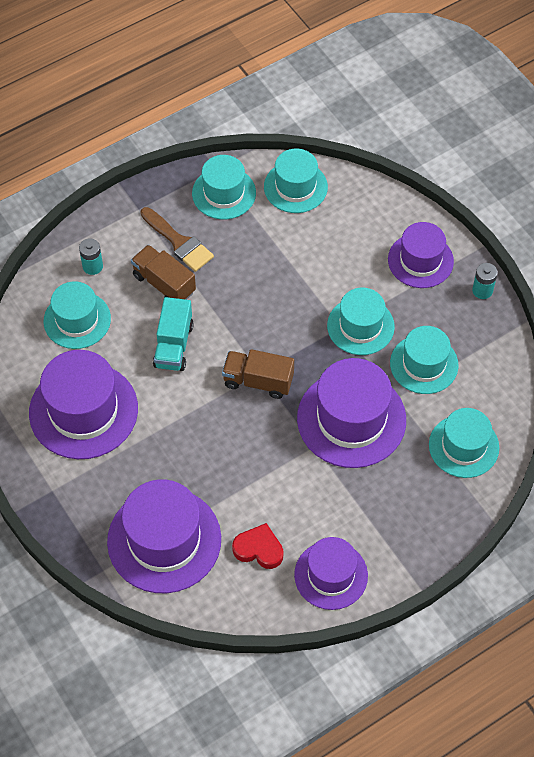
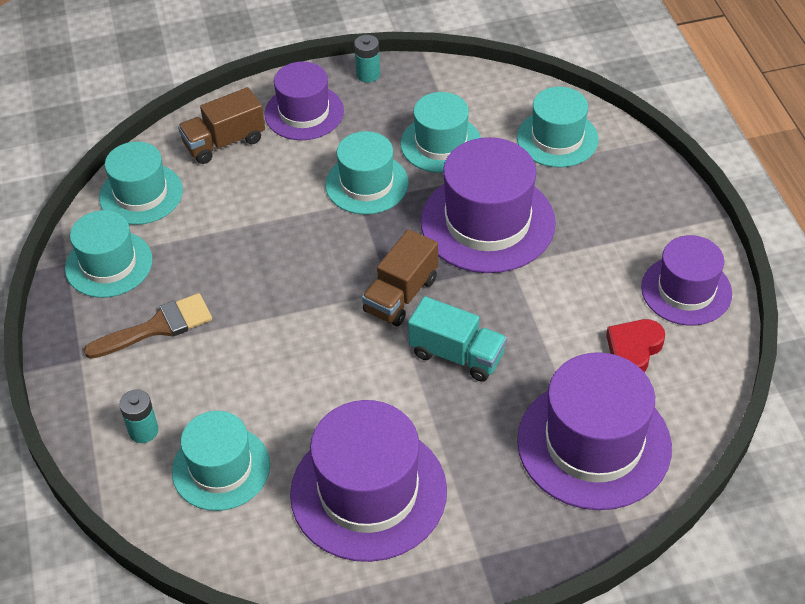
camera: 70 degrees left, 10 degrees down
(164, 284) = (212, 357): brown truck -> brown truck (224, 142)
(173, 345) = (311, 368): turquoise truck -> turquoise truck (457, 355)

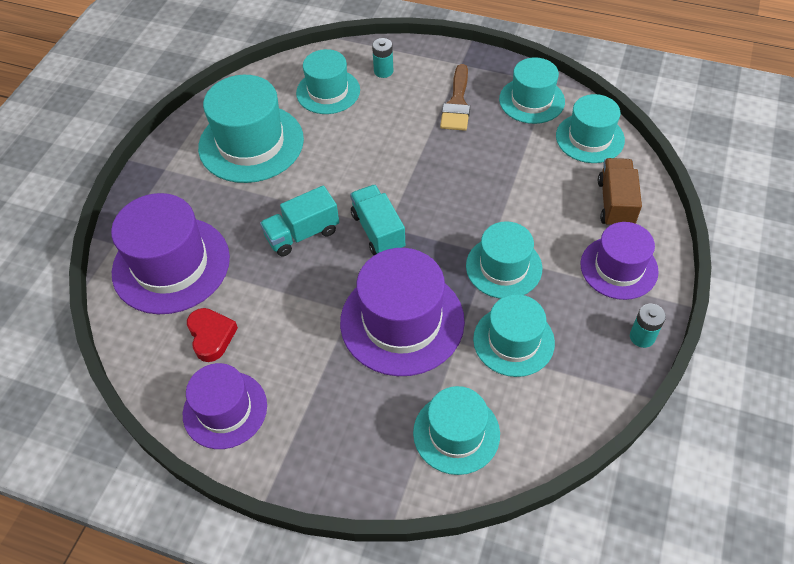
camera: 125 degrees right, 5 degrees up
(368, 492) = (251, 143): purple hat -> turquoise hat
(401, 295) = (378, 231): brown truck -> turquoise truck

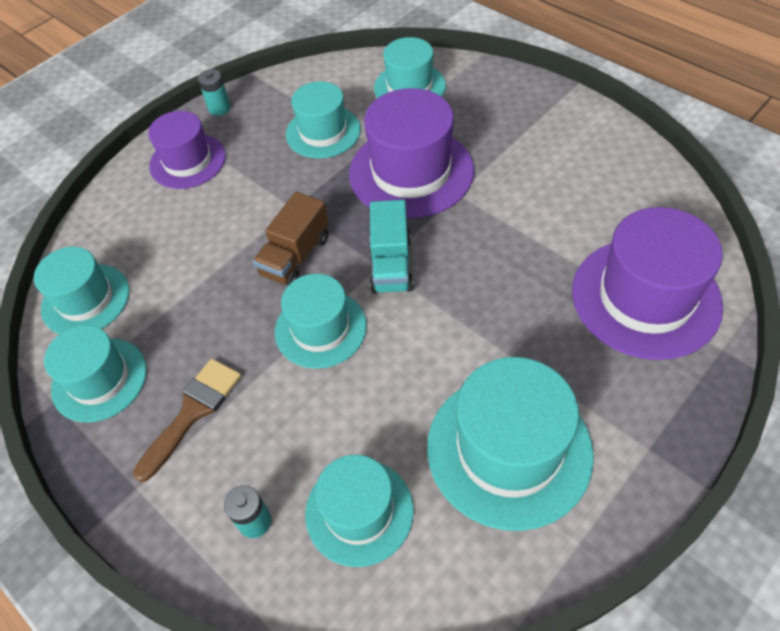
camera: 155 degrees left, 0 degrees up
(211, 336) = (605, 209): red heart -> none
(225, 409) = (600, 147): purple hat -> none
(302, 234) = (478, 287): turquoise truck -> none
(503, 267) = (287, 191): turquoise hat -> turquoise hat (320, 328)
(615, 203) = (133, 217): brown truck -> brown truck (295, 256)

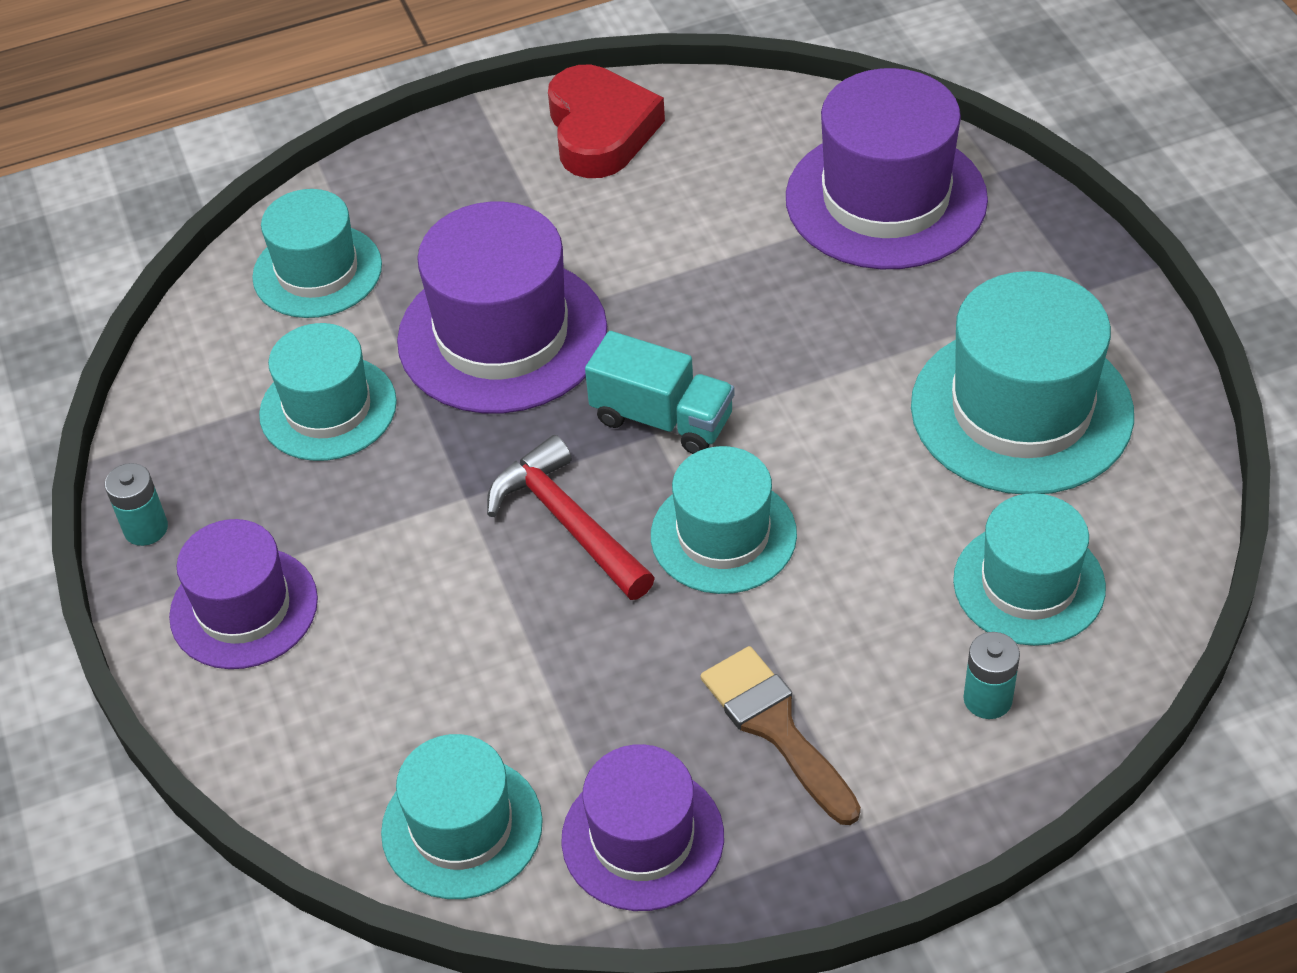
camera: 65 degrees left, 5 degrees down
(99, 379) = (642, 838): turquoise hat -> purple hat
(295, 256) = (568, 523): brown truck -> red hammer
(593, 142) = (600, 130): none -> red heart

